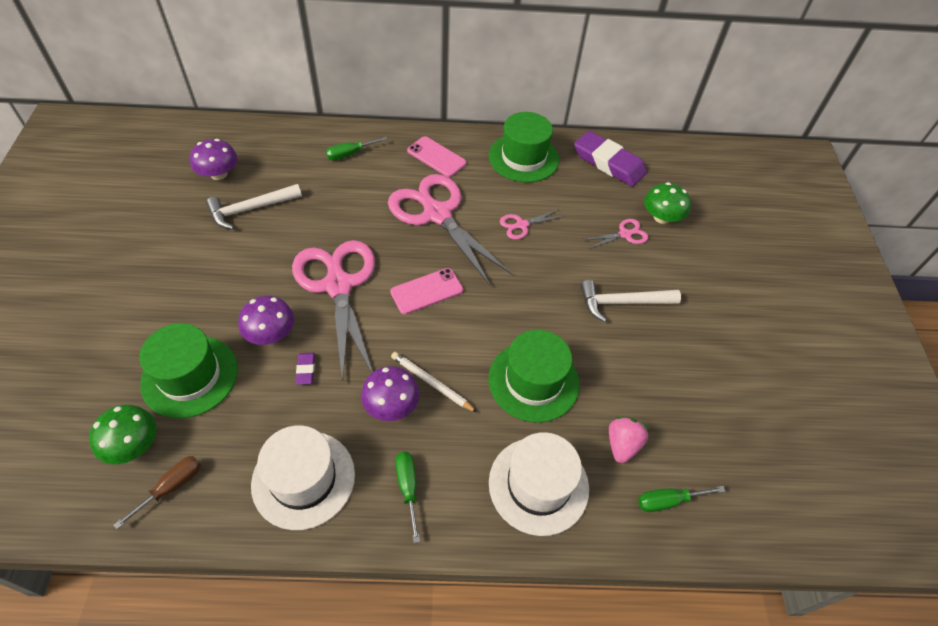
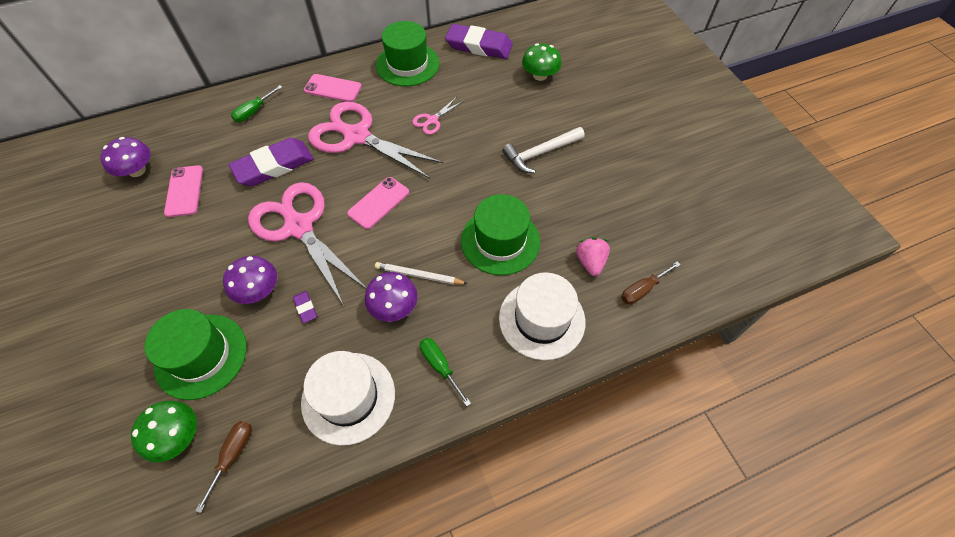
camera: 20 degrees left, 5 degrees up
(250, 209) = (184, 191): white hammer -> pink phone
(343, 215) = (274, 166): none -> purple eraser
(625, 234) = (518, 99): pink scissors -> none
(668, 501) = (642, 290): green screwdriver -> brown screwdriver

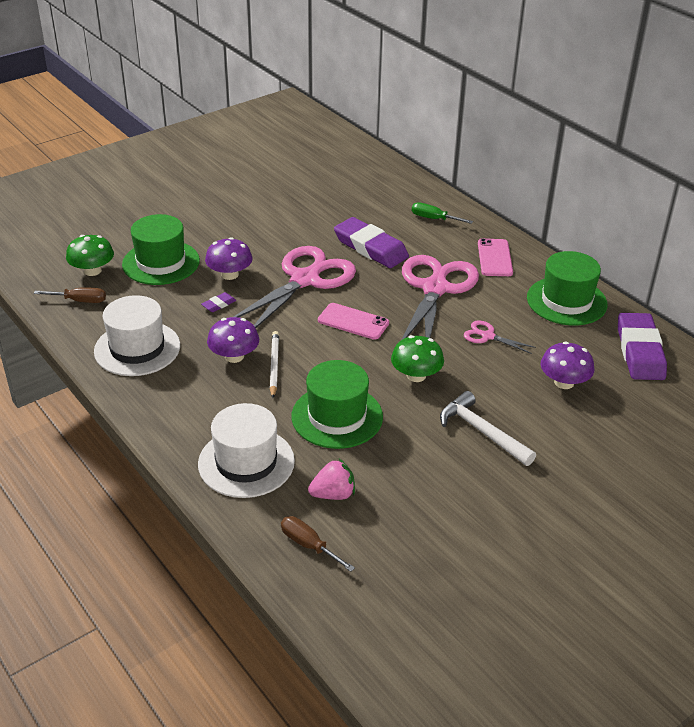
camera: 75 degrees right, 20 degrees down
(137, 170) = (332, 179): purple mushroom -> purple mushroom (564, 382)
(184, 191) = (320, 208): pink phone -> none
(440, 366) = (177, 398): green screwdriver -> none
(540, 75) = (621, 414): green mushroom -> green mushroom (416, 375)

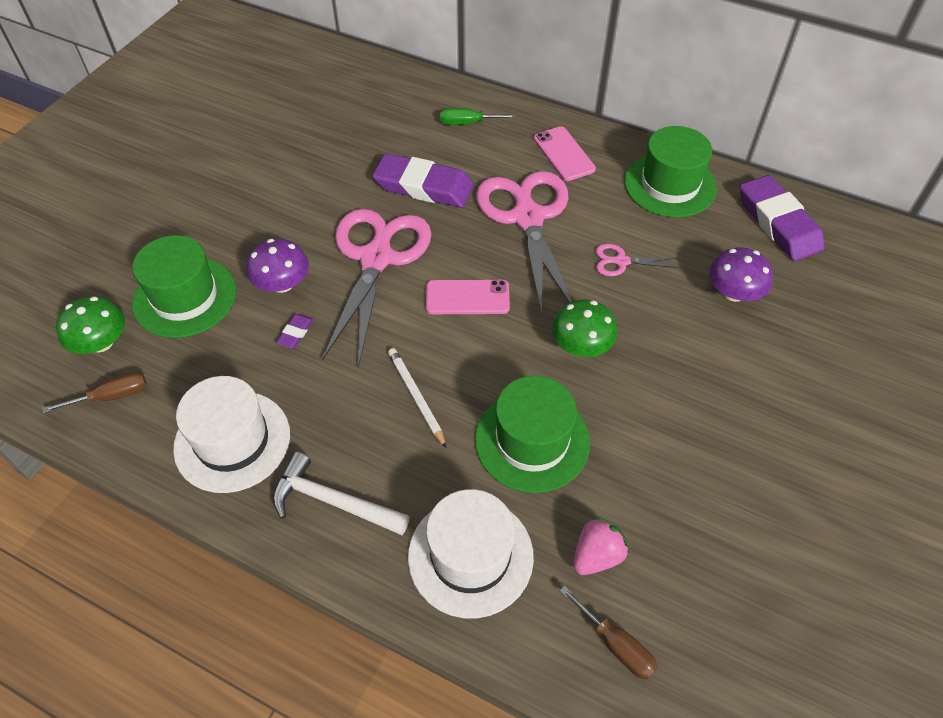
camera: 25 degrees left, 15 degrees up
(234, 356) = (360, 403): purple mushroom -> none
(309, 545) = (616, 644): brown screwdriver -> brown screwdriver turned 150 degrees counterclockwise
(481, 432) = (695, 394): white hammer -> white hammer (333, 501)

